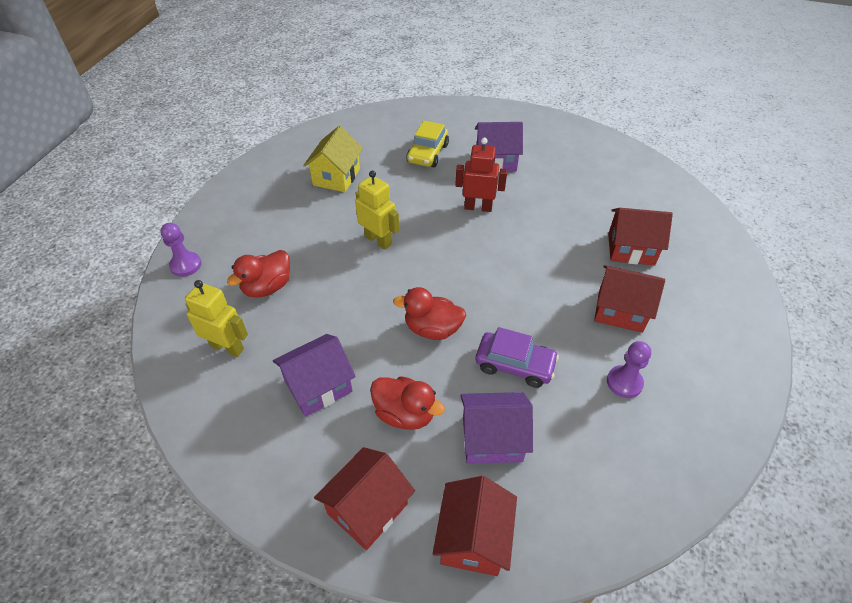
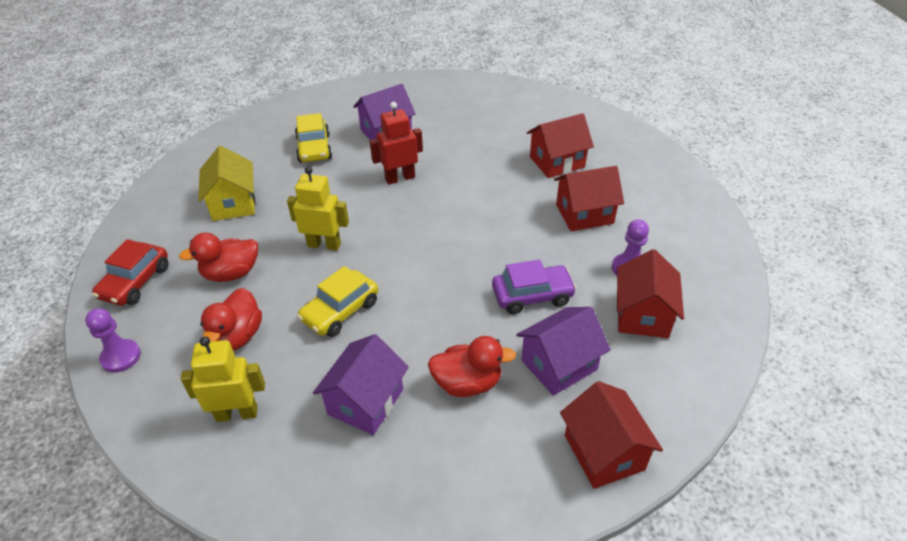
camera: 30 degrees left, 5 degrees down
(231, 212) = (135, 282): none -> red car
(352, 302) = (340, 311): none -> yellow car
(367, 508) = (496, 481): red house -> red house (642, 315)
(432, 329) = (437, 299): red duck -> red duck (231, 273)

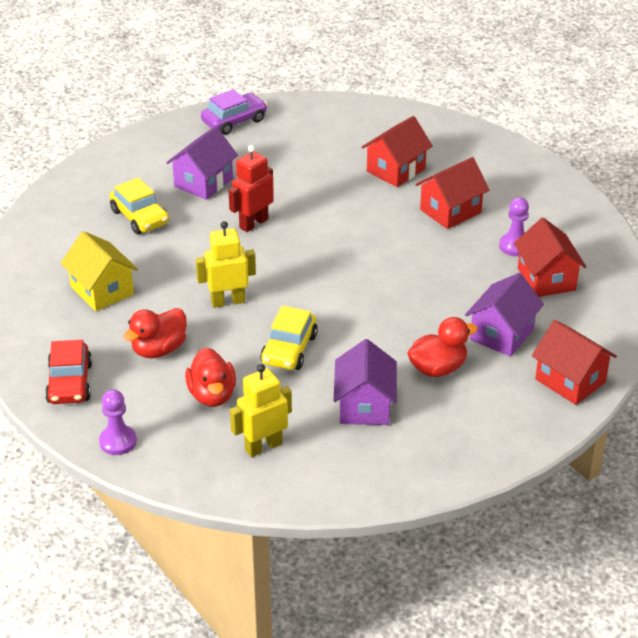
camera: 25 degrees left, 5 degrees down
(532, 295) = (447, 290): purple car -> purple car (234, 121)

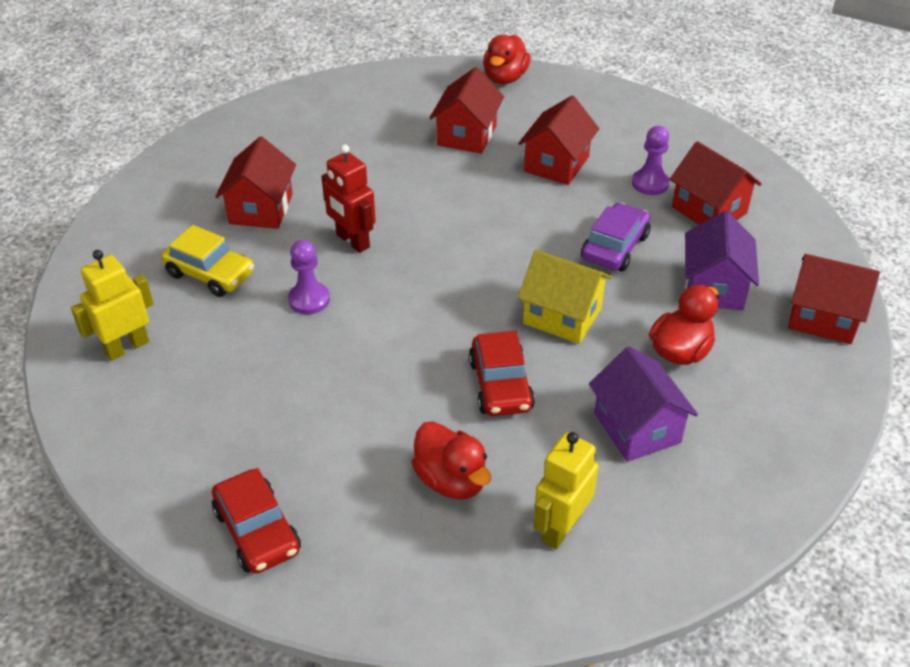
camera: 25 degrees left, 5 degrees up
(102, 290) = (221, 385): yellow house -> yellow house (562, 316)
(118, 441) = (374, 594): purple pawn -> purple pawn (309, 300)
(159, 349) = (344, 441): red duck -> red duck (505, 78)
(203, 182) = (261, 209): purple house -> red house
(228, 301) = (387, 348): yellow robot -> yellow robot (127, 347)
(234, 121) = (250, 128): purple car -> purple car (615, 247)
(253, 223) = (352, 241): red robot -> red robot turned 60 degrees counterclockwise
(289, 349) = (500, 385): yellow car -> red car

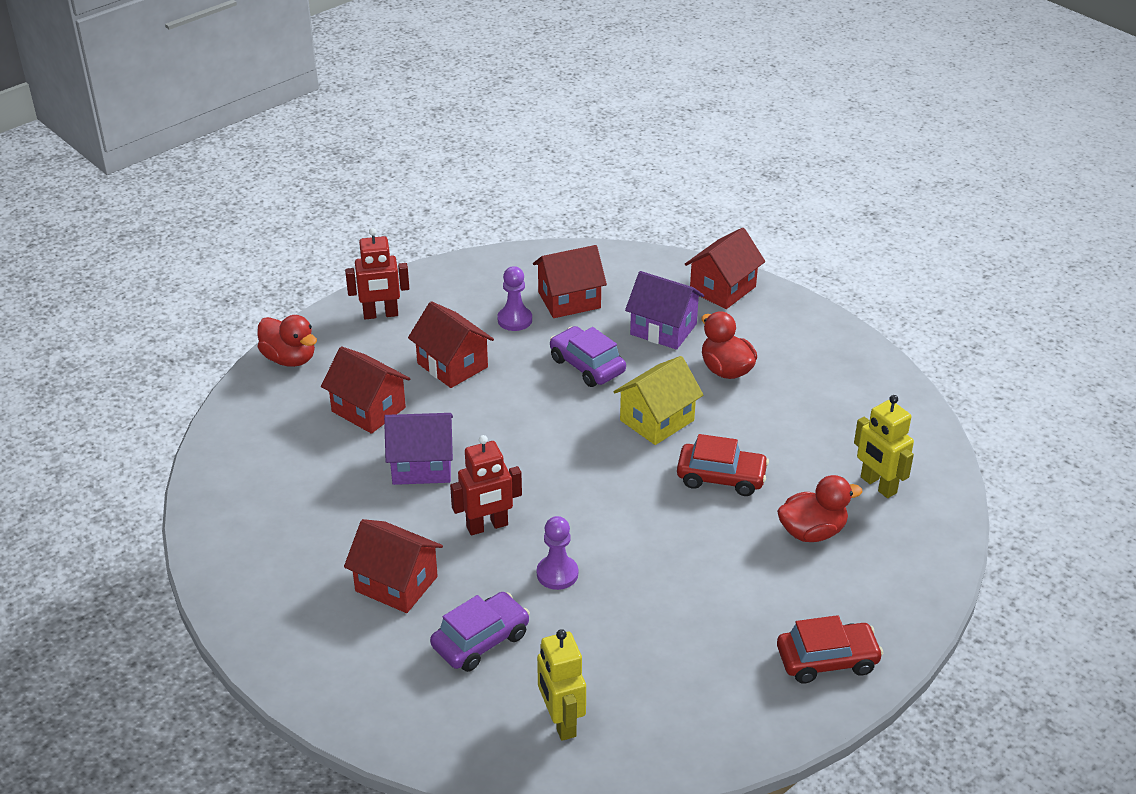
camera: 70 degrees left, 5 degrees down
(210, 274) = (480, 640): yellow car -> purple car
(597, 106) = (380, 314): none -> red robot
(637, 427) = (795, 417): purple house -> purple house (421, 466)

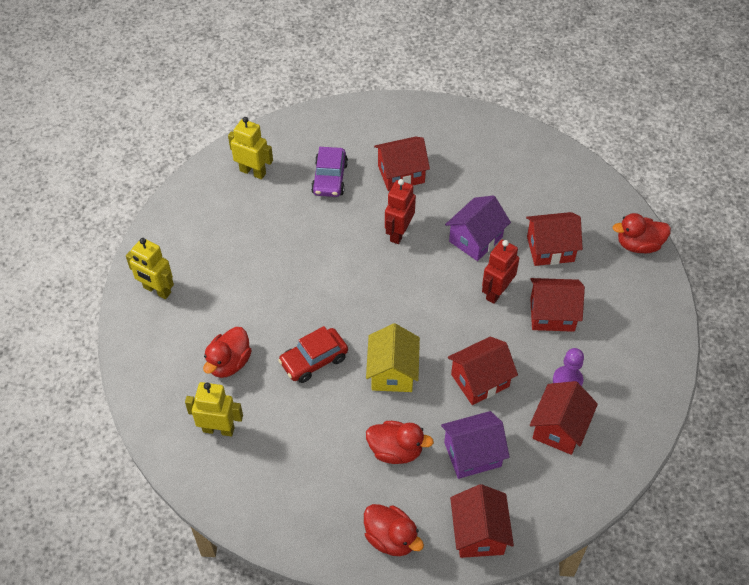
camera: 135 degrees right, 15 degrees up
(380, 314) = (644, 316): red robot -> red robot (496, 292)
(557, 574) = (334, 235): purple pawn -> none
(587, 366) = (480, 380): purple car -> red house
(798, 326) = (391, 538): none -> red duck
(827, 660) = (157, 290): red car -> yellow robot

